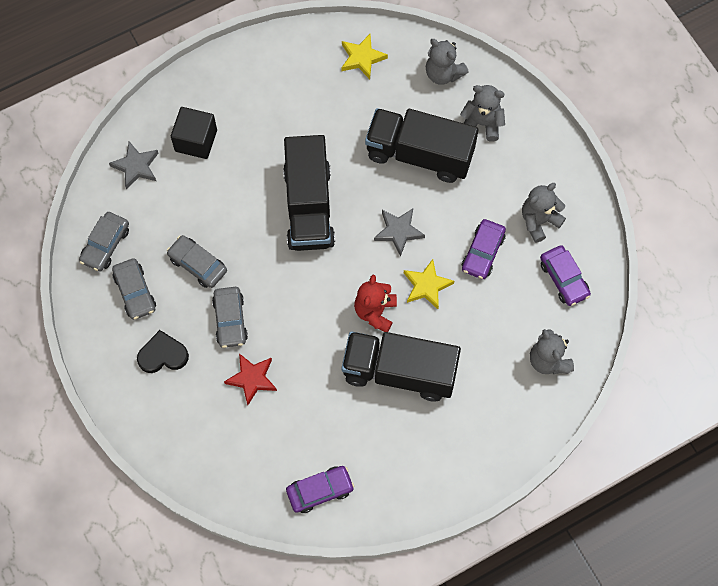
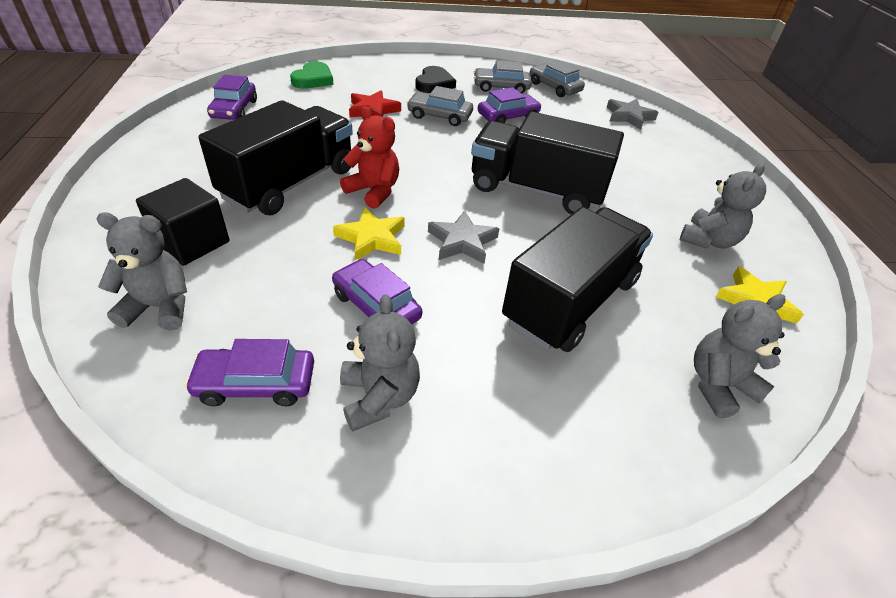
camera: 110 degrees right, 25 degrees down
(196, 140) = (649, 150): black cube -> black cube (192, 242)
(197, 264) = (508, 117): grey car -> purple car
(221, 466) = (313, 79): none -> green heart
(482, 123) = (603, 398): grey teddy bear -> grey teddy bear (708, 240)

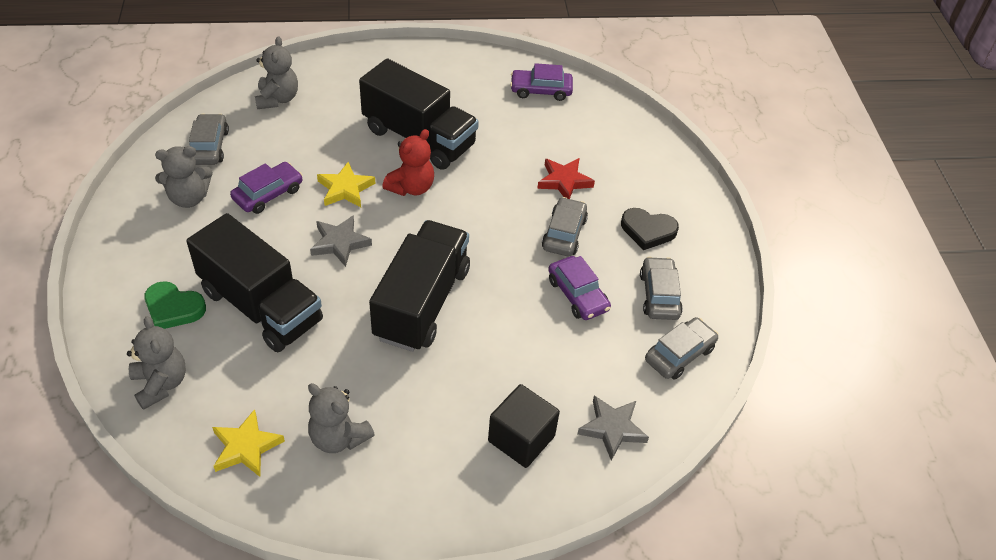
camera: 90 degrees right, 5 degrees up
(192, 242) = (341, 100): black cube -> black cube (521, 438)
(256, 384) = (209, 146): purple car -> grey car
(313, 79) = (623, 133): green heart -> green heart (173, 308)

